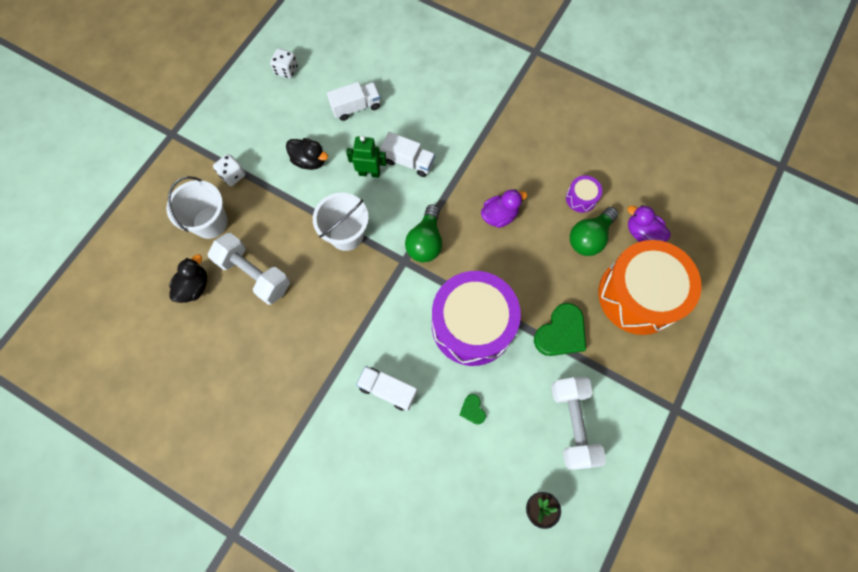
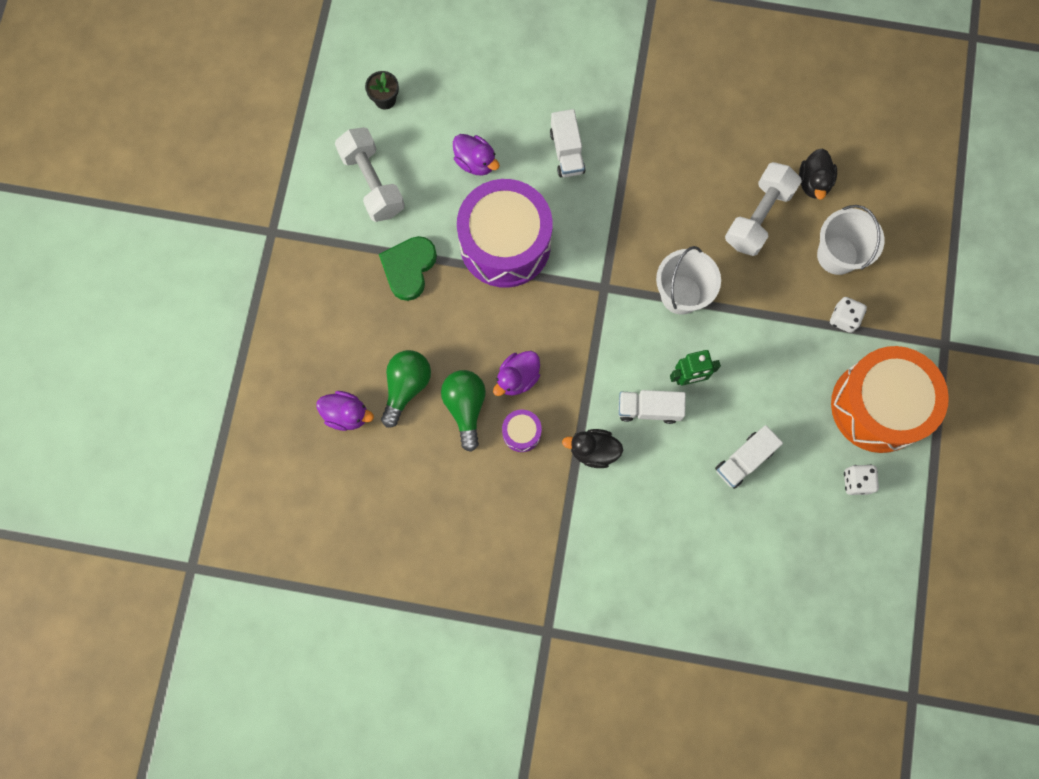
camera: 160 degrees right, 5 degrees up
(254, 274) = (758, 217): white dumbbell -> white dumbbell turned 75 degrees counterclockwise
(309, 160) = (765, 368): black duck -> black duck (593, 450)
(388, 390) = (567, 152): white truck -> white truck turned 75 degrees clockwise
(425, 242) = (589, 317): green light bulb -> green light bulb (465, 407)
(472, 410) = (475, 162): green heart -> purple duck
(581, 198) = (429, 434): purple drum -> purple drum (521, 433)
(638, 295) = (335, 338): orange drum -> orange drum (878, 406)

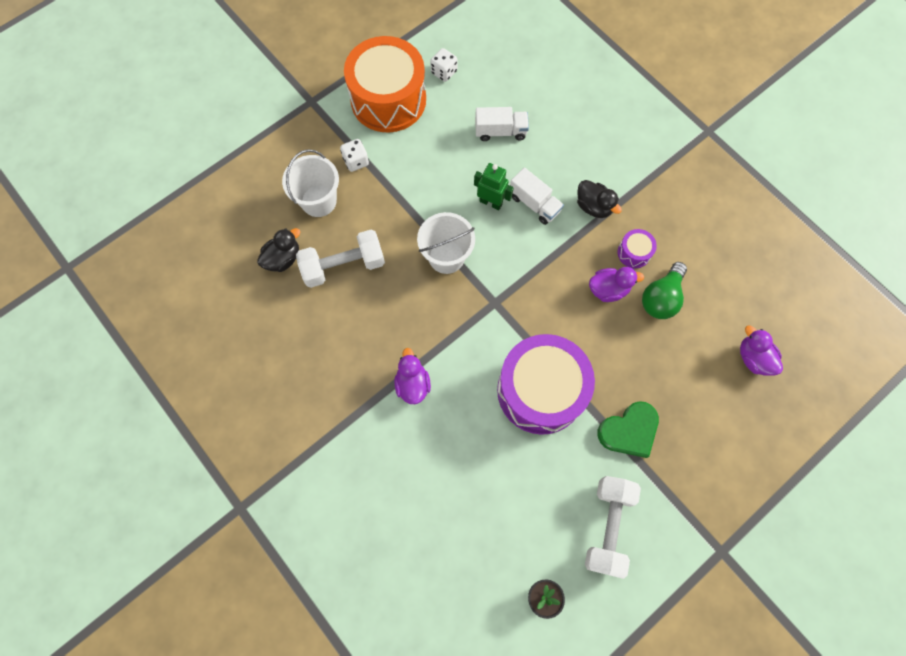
camera: 140 degrees left, 5 degrees down
(406, 387) = (694, 344): green light bulb -> none
(475, 162) = (511, 475): purple duck -> purple duck (412, 384)
(567, 152) = (434, 424): white truck -> none

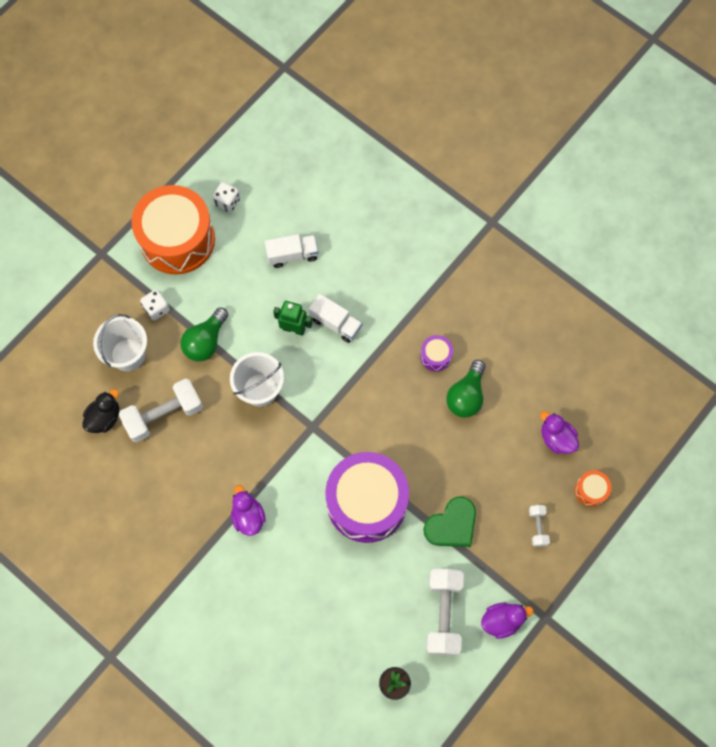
camera: 10 degrees left, 0 degrees up
(399, 200) = (206, 341): none -> green light bulb
(593, 206) = (392, 317): black duck -> none
(608, 289) = (416, 396): purple duck -> purple duck (502, 620)
(723, 449) = (537, 527): none -> white dumbbell
(786, 420) = (591, 490): none -> orange drum

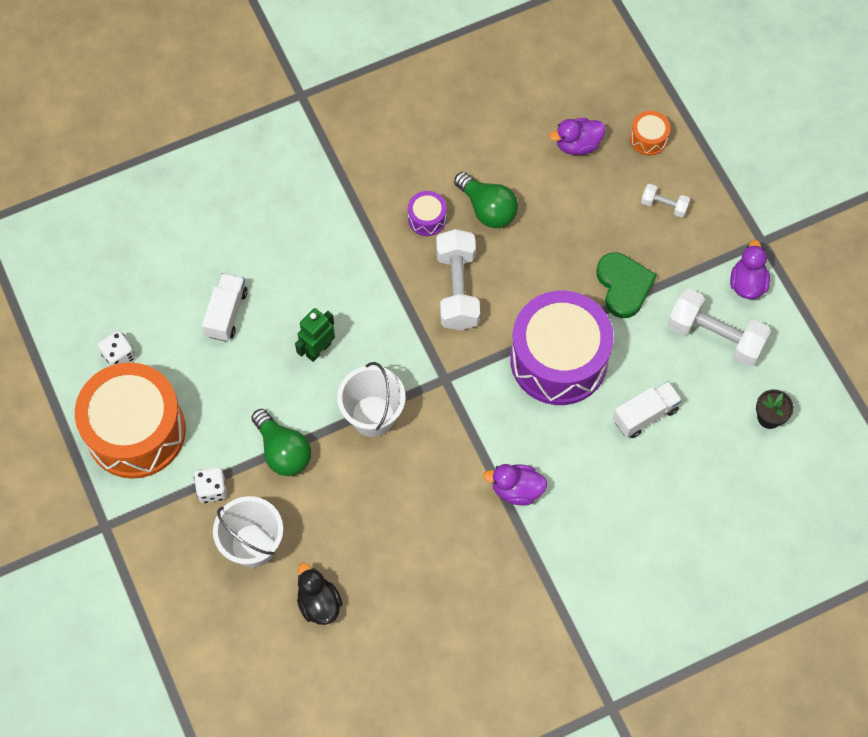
camera: 65 degrees left, 5 degrees down
(164, 415) = (350, 534): white dumbbell -> white dumbbell (457, 289)
(335, 323) = (335, 303): white truck -> white truck (645, 415)

